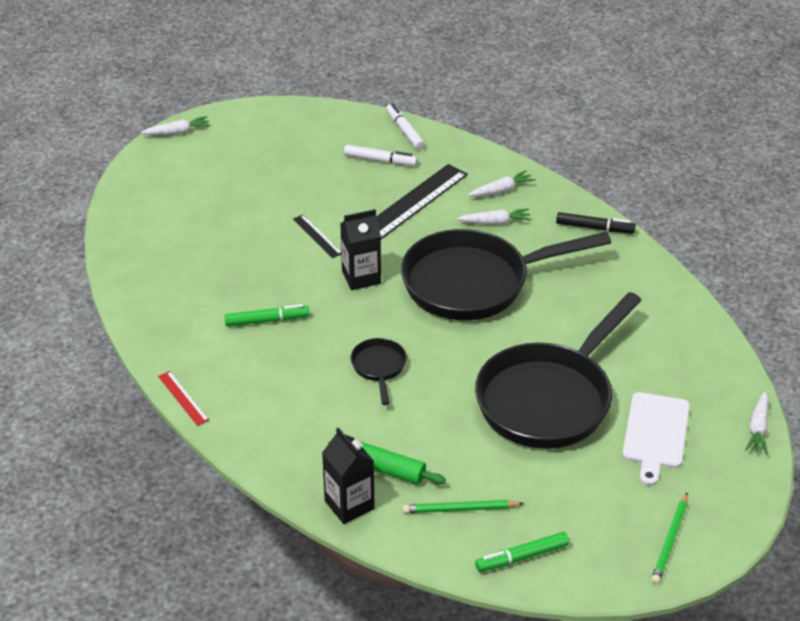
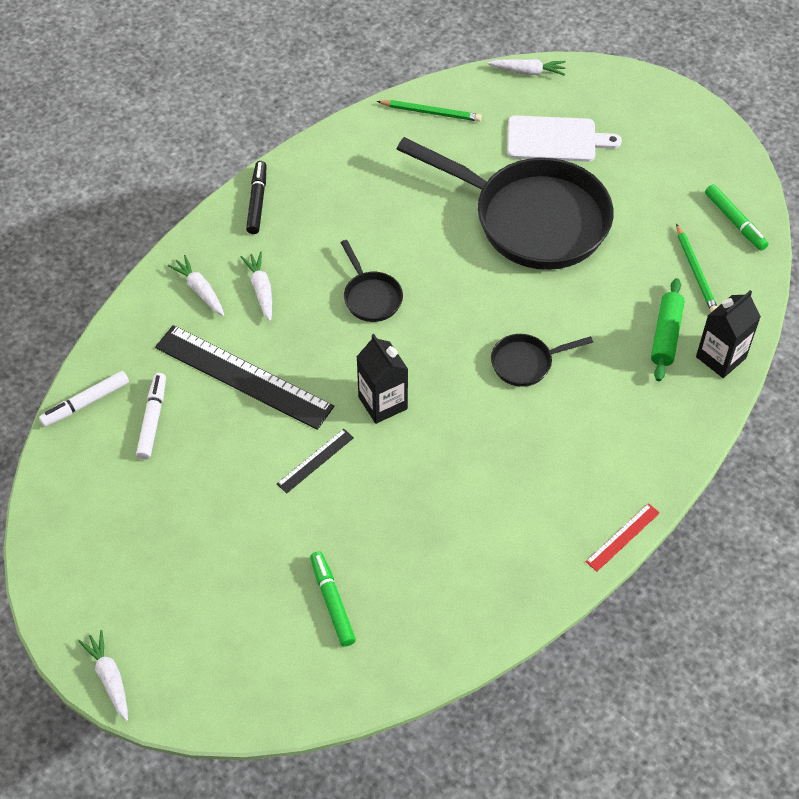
camera: 100 degrees left, 15 degrees up
(267, 321) = (477, 482): green marker -> green marker (332, 602)
(474, 283) = (371, 297): black pan -> black pan, size x0.43
(670, 541) = (679, 125): green pencil -> green pencil (431, 112)

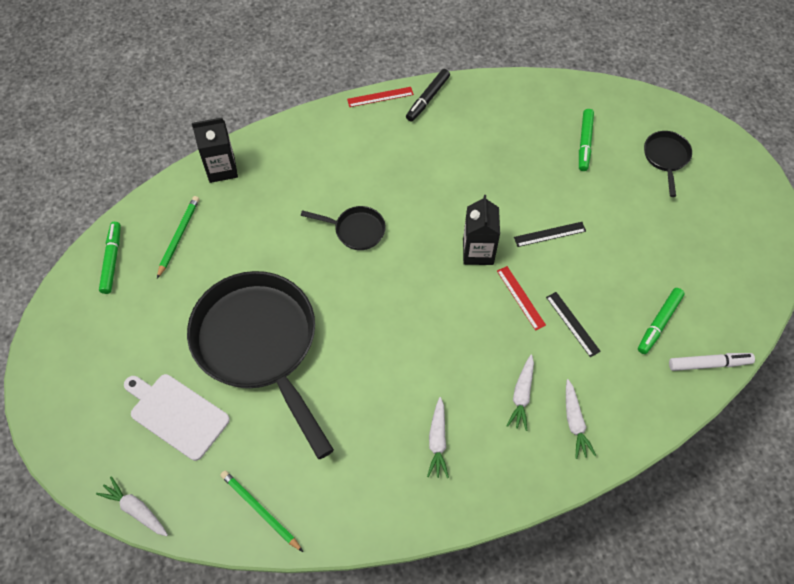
camera: 150 degrees left, 5 degrees up
(109, 678) = (748, 164): white carrot -> white carrot (437, 441)
(153, 420) = (659, 323): white marker -> green marker
(243, 376) = (572, 324): black ruler -> black ruler, size x0.46
(257, 201) = (480, 492): black marker -> black marker (427, 98)
(310, 377) = (520, 297): none -> red ruler
(371, 297) = (435, 342): black pan -> black pan (666, 158)
(666, 335) = (243, 202): green rolling pin -> none

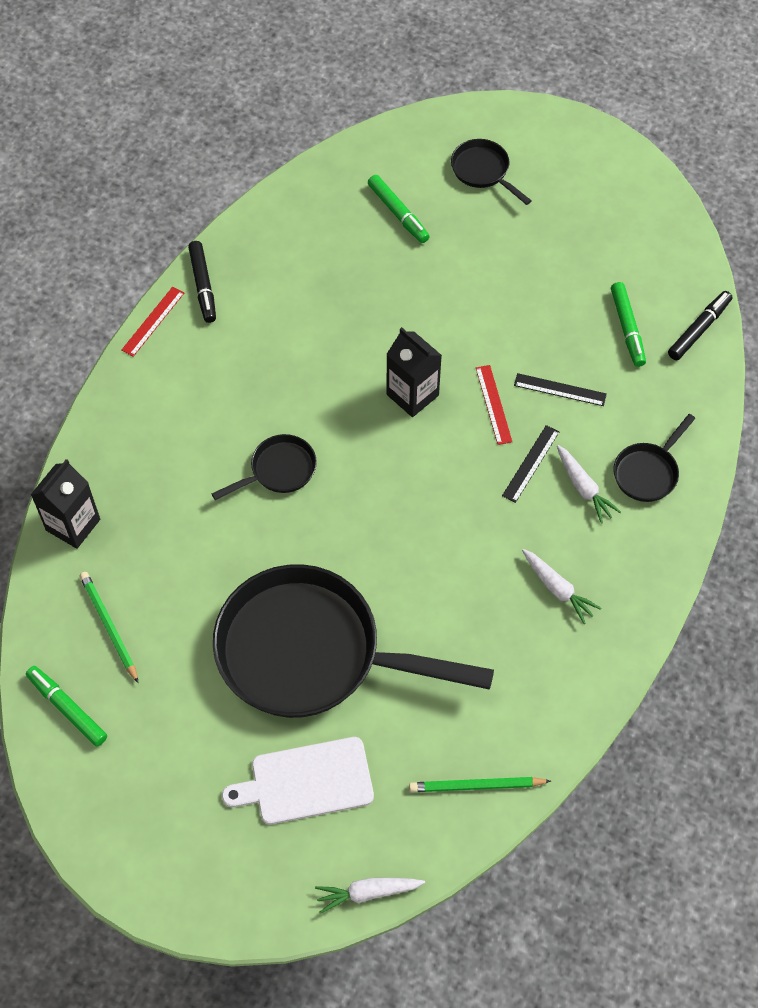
camera: 45 degrees left, 0 degrees up
(520, 297) = (493, 404): red ruler -> red ruler turned 60 degrees clockwise
(550, 234) = (457, 325): black ruler -> black ruler (531, 463)
(574, 422) = (648, 472): white carrot -> black pan
(709, 364) = (699, 329): white marker -> black marker

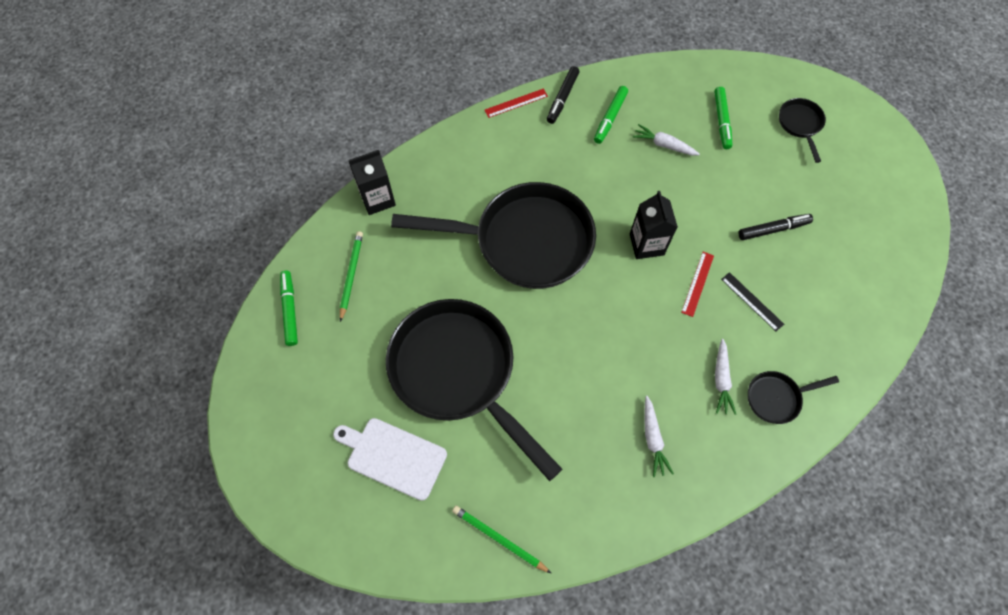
camera: 35 degrees right, 5 degrees up
(278, 470) = (524, 241): black pan -> black pan, size x2.35
(367, 893) = (376, 560): white carrot -> white carrot (664, 145)
(531, 463) = (695, 339): black ruler -> none
(627, 328) = (831, 287): green marker -> green marker (610, 118)
(699, 329) = (886, 320): black marker -> black marker (773, 229)

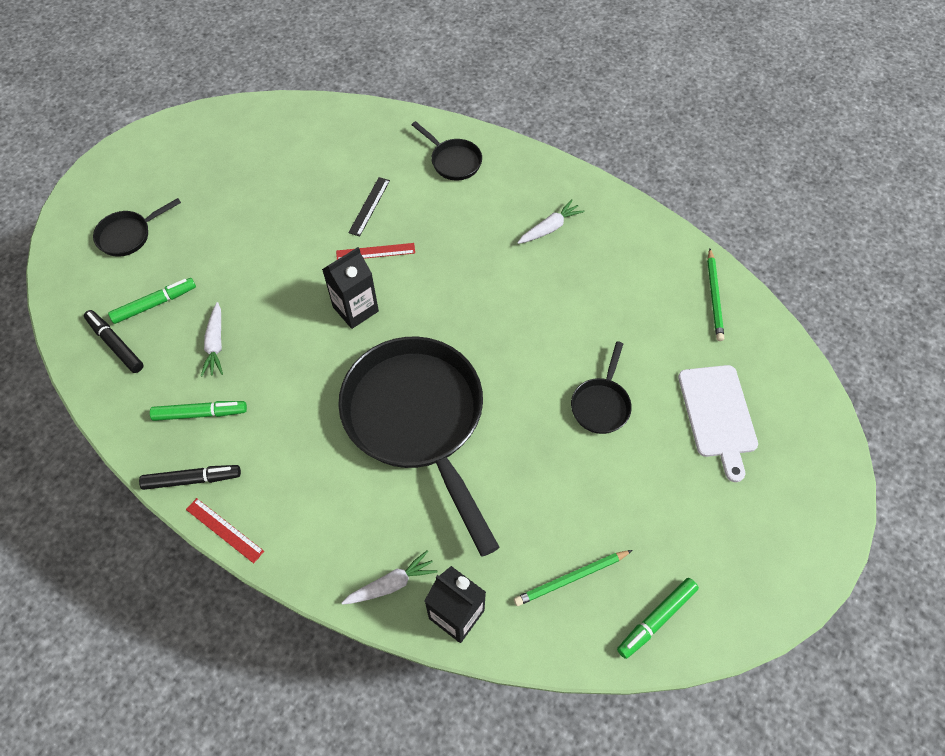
camera: 120 degrees left, 5 degrees down
(459, 373) = (601, 404): black pan -> black pan, size x0.43
(721, 380) = (462, 201): white carrot -> white carrot (391, 583)
(773, 229) = (278, 216): black marker -> black marker (116, 344)

